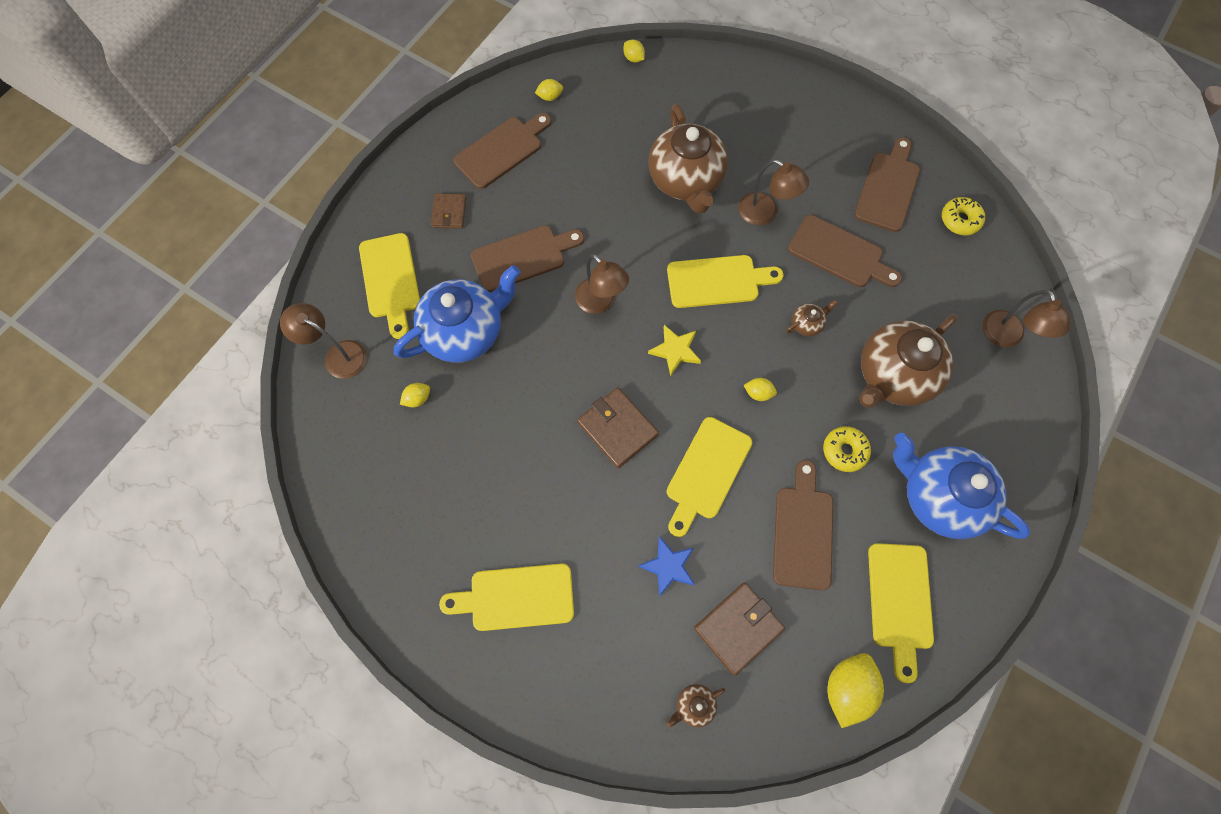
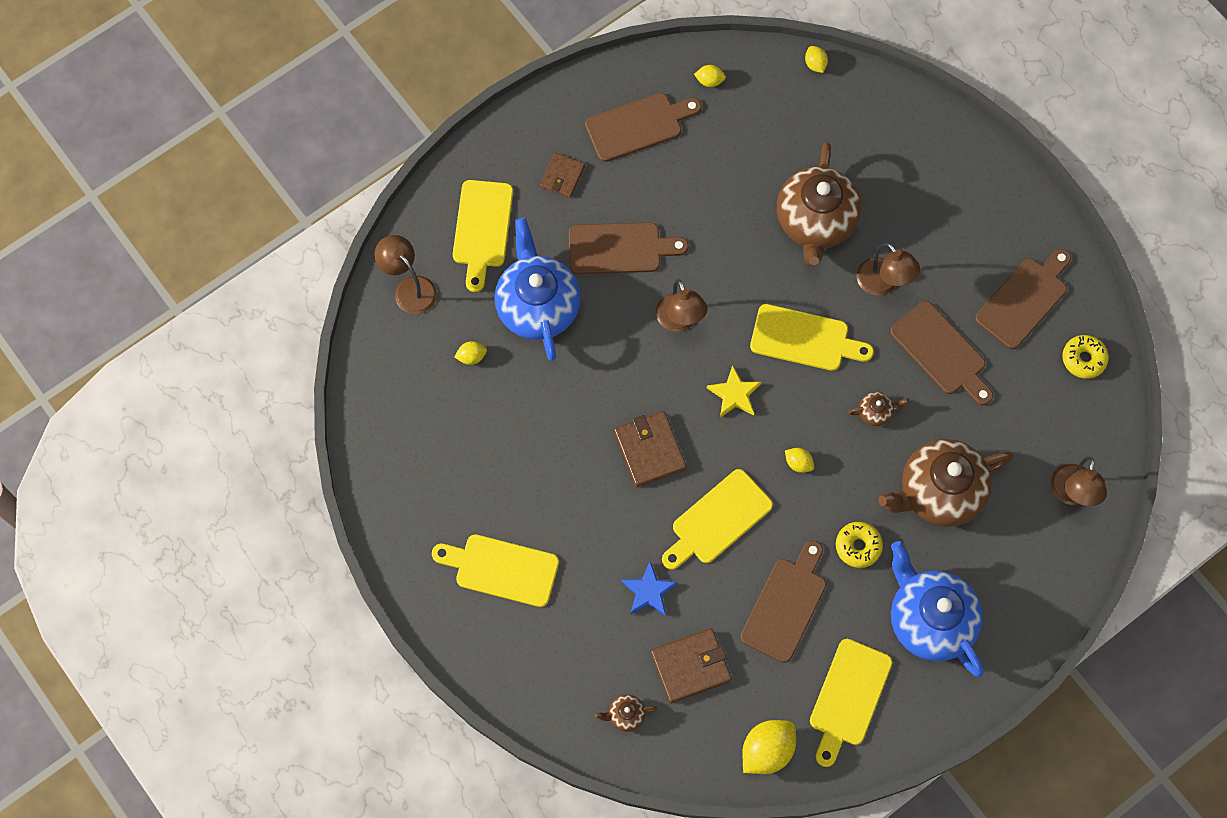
camera: 20 degrees right, 0 degrees up
(465, 331) = (538, 306): blue teapot -> blue teapot turned 90 degrees counterclockwise

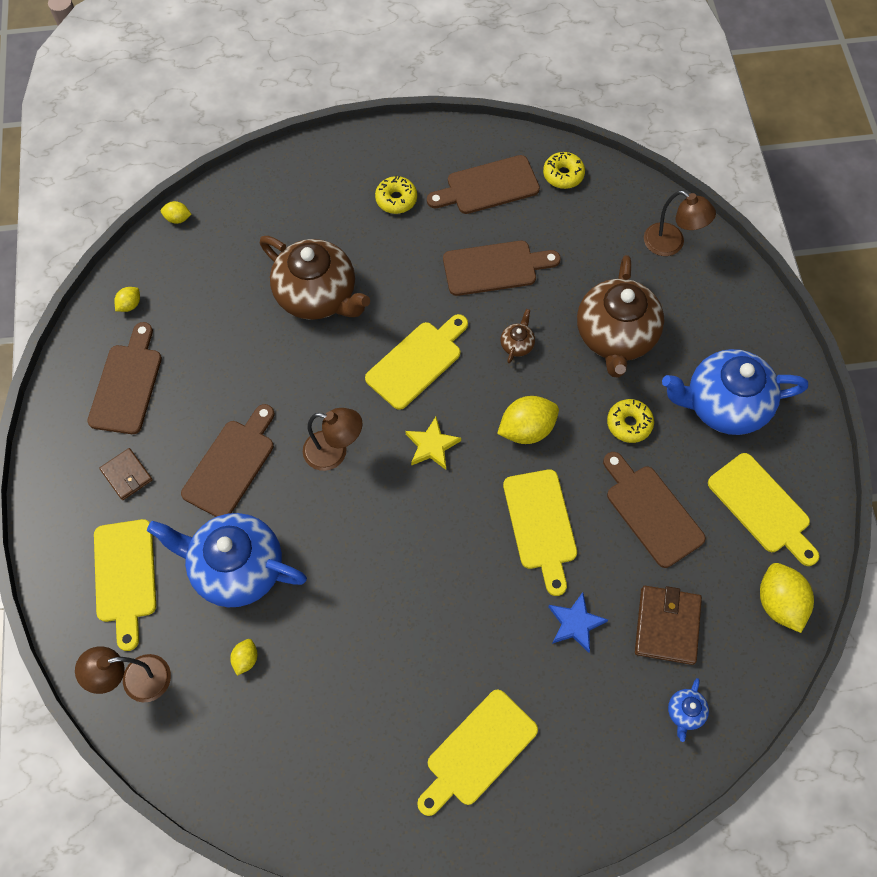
camera: 60 degrees left, 5 degrees down
(482, 229) = (125, 576): yellow cutting board -> yellow cutting board turned 45 degrees clockwise
(625, 715) = (685, 712): brown teapot -> blue teapot
(649, 450) = (440, 546): brown wallet -> none
(798, 463) = (526, 429): yellow lemon -> yellow lemon, size x1.95
(883, 284) = (407, 277): brown lamp -> none
(956, 229) = (396, 199): none -> yellow donut
(1024, 300) = (487, 186): brown cutting board -> brown cutting board turned 90 degrees counterclockwise

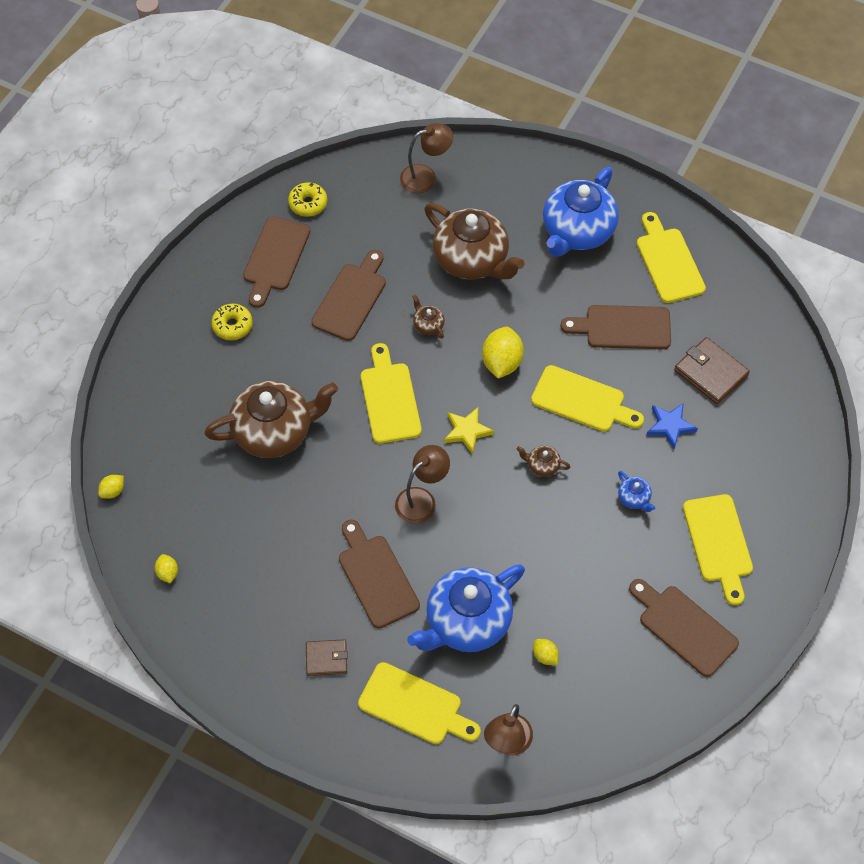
camera: 55 degrees left, 5 degrees down
(127, 384) = (242, 614): brown cutting board -> brown cutting board (684, 627)
(444, 532) = (542, 465): none -> brown teapot
(629, 424) = (547, 297): yellow donut -> none
(685, 712) = (776, 402): blue teapot -> blue teapot (634, 498)
(762, 507) = (668, 261): yellow cutting board -> yellow cutting board turned 105 degrees counterclockwise
(779, 603) = (741, 298): yellow lemon -> none

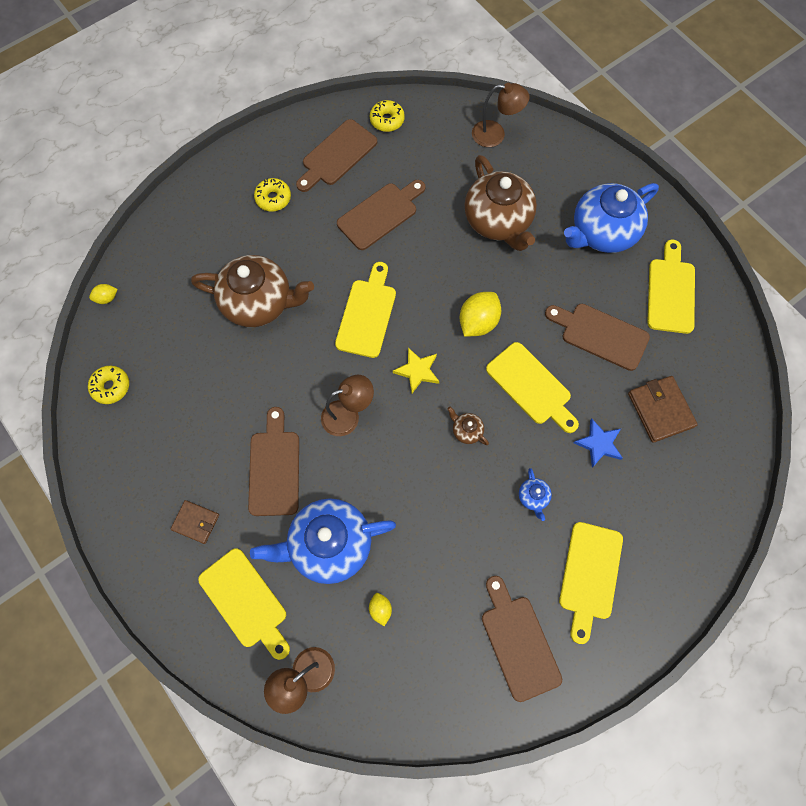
camera: 25 degrees right, 10 degrees up
(167, 573) = (111, 387): yellow lemon -> yellow donut
(428, 325) = (432, 263): brown teapot -> none

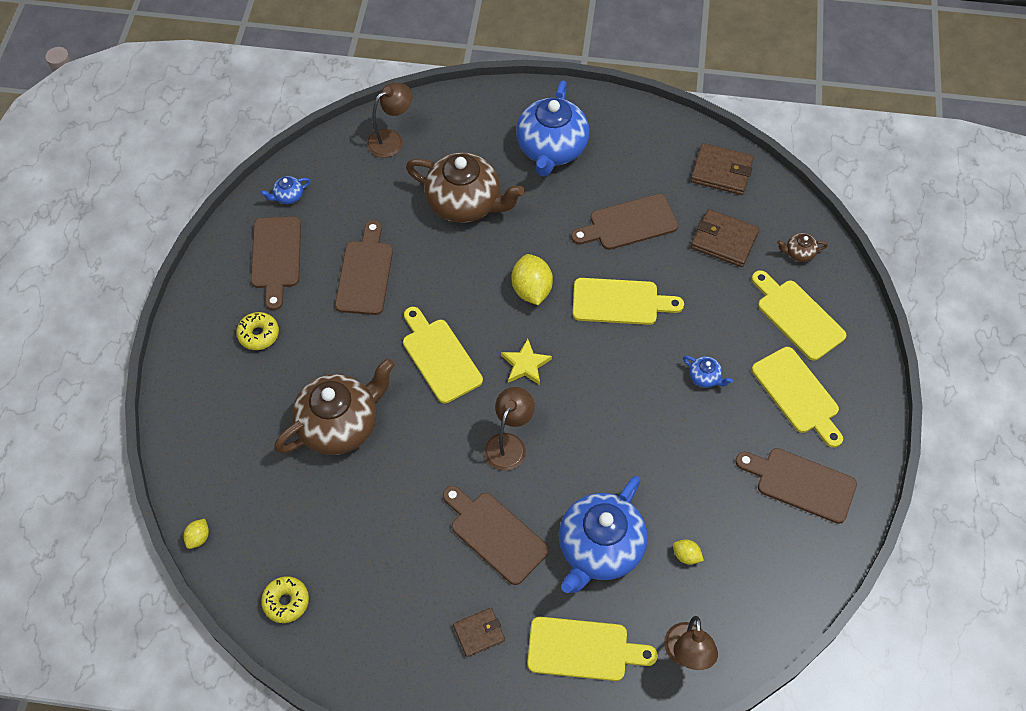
camera: 45 degrees left, 10 degrees down
(387, 120) = (288, 196): yellow donut -> blue teapot
(466, 430) = (608, 374): brown teapot -> brown teapot (799, 253)
(599, 444) = (709, 300): blue star -> none
(671, 291) = (644, 152): yellow cutting board -> yellow cutting board (797, 316)
(716, 356) = (721, 171): none -> brown wallet

